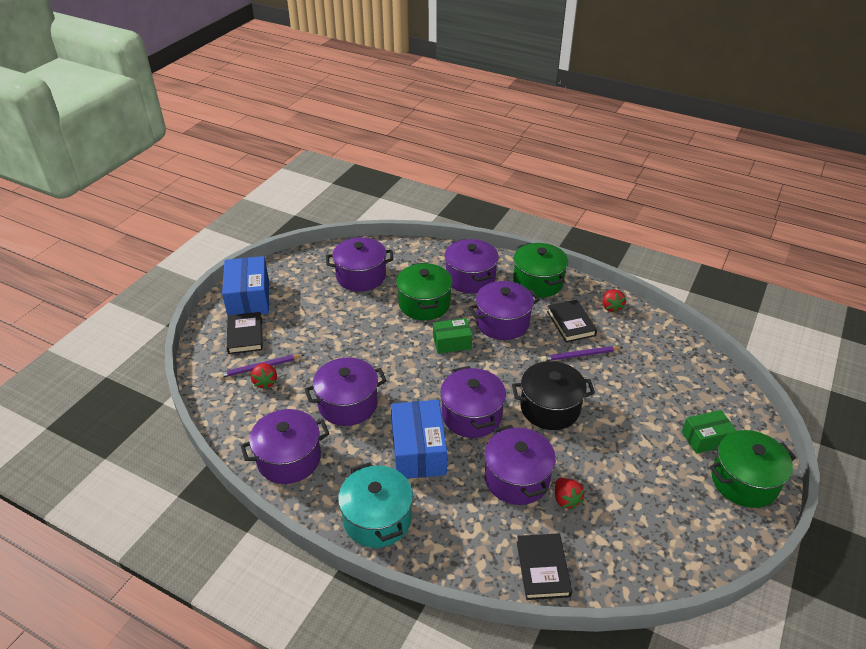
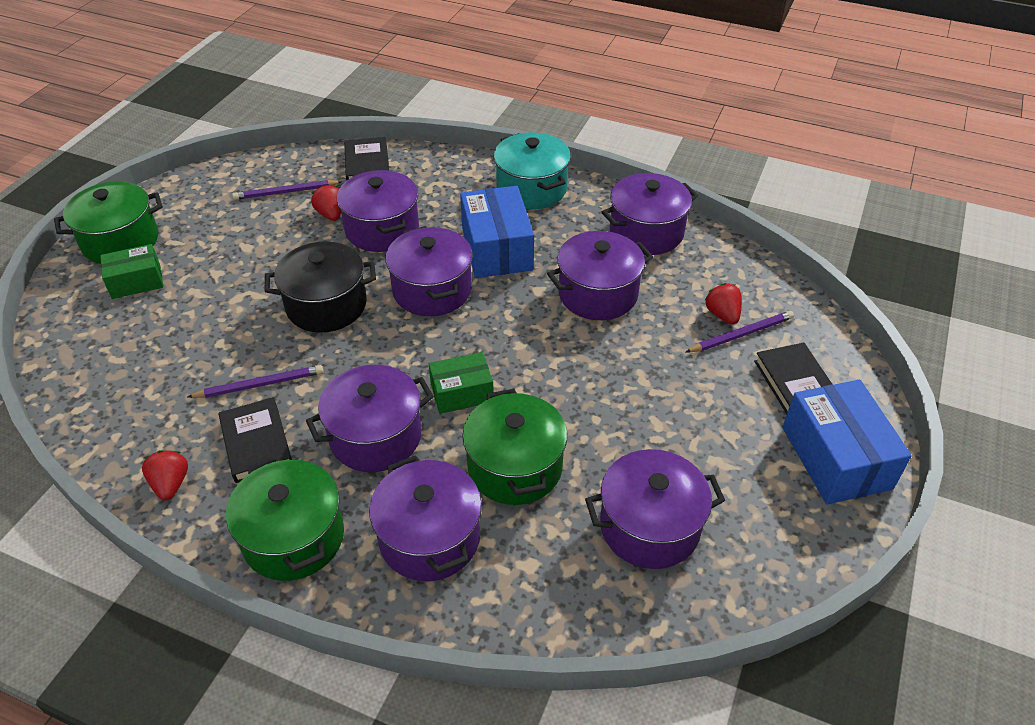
camera: 175 degrees right, 5 degrees up
(617, 532) = (286, 192): none -> purple pencil

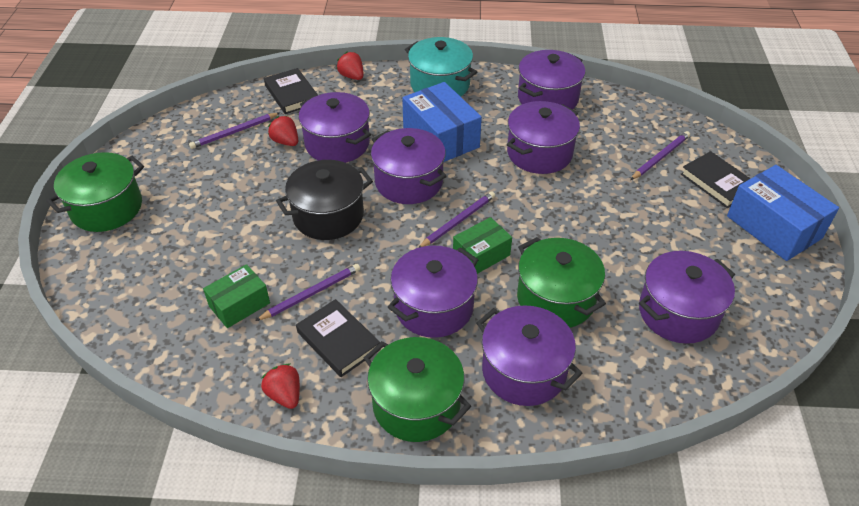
camera: 20 degrees left, 0 degrees up
(136, 281) = (144, 238): green box -> green box (239, 304)
(459, 348) = (458, 221): none -> purple pencil
(722, 315) = (638, 146): red strawberry -> red strawberry (352, 76)

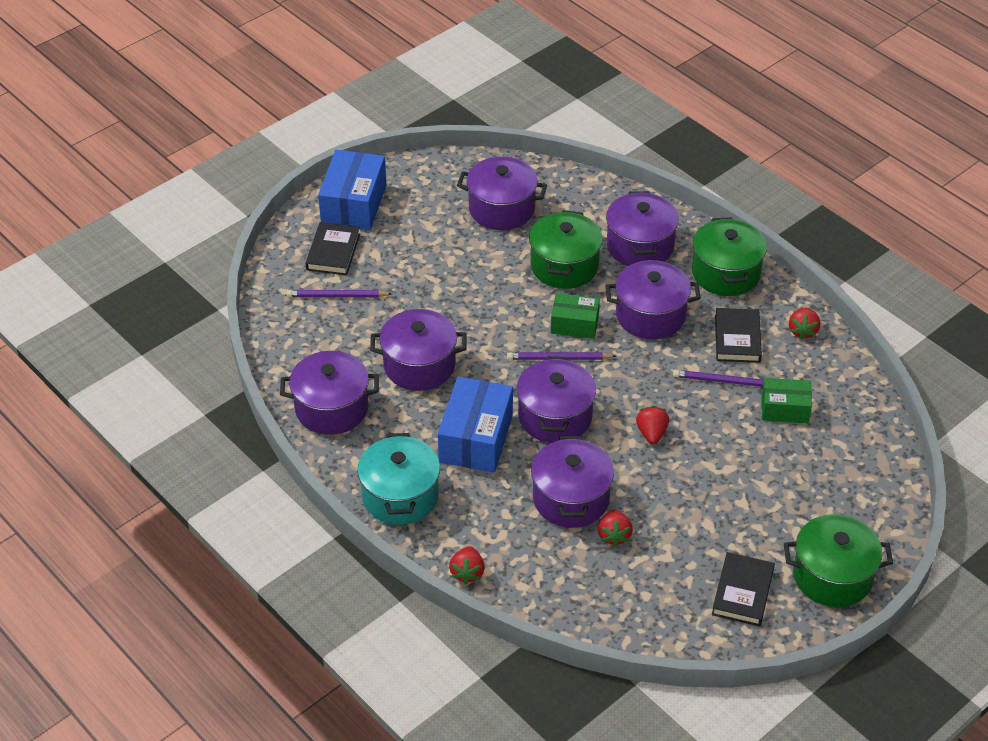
camera: 135 degrees left, 0 degrees up
(234, 132) = (651, 584): purple pencil -> none
(291, 94) = (551, 594): black book -> black book (743, 592)
(328, 216) = (651, 433): black pot -> red strawberry

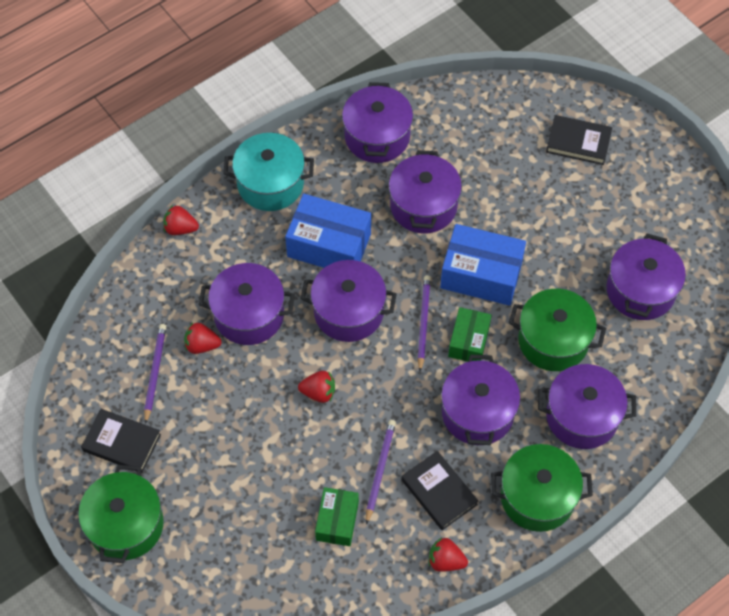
camera: 95 degrees right, 15 degrees up
(337, 296) = (518, 144): purple pencil -> purple pencil (155, 372)
(354, 204) = (647, 161): blue box -> blue box (481, 275)
(737, 338) = (439, 492): black book -> black book turned 45 degrees clockwise

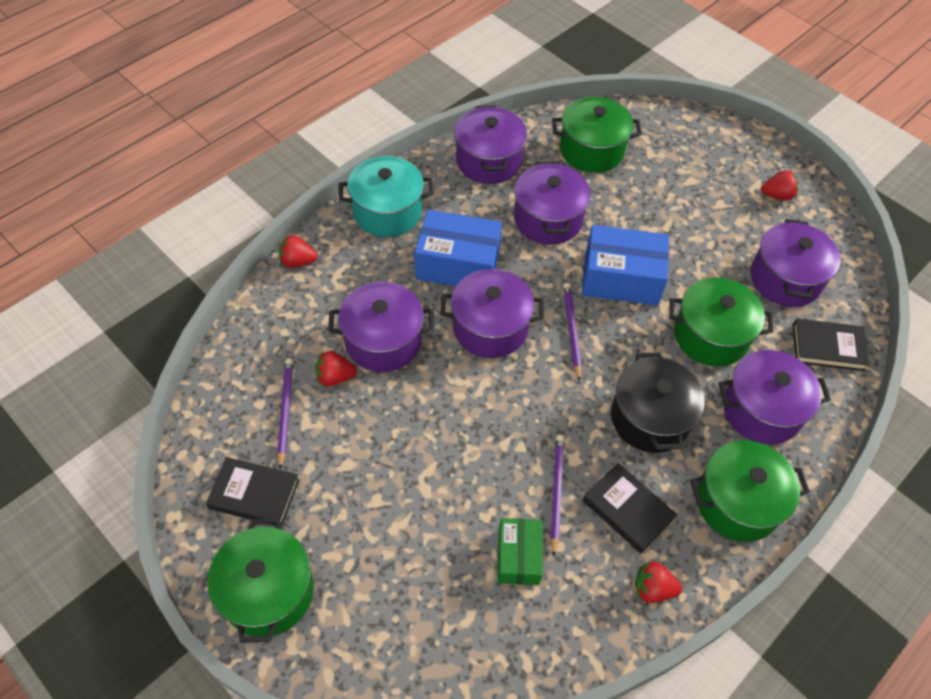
camera: 10 degrees left, 5 degrees down
(319, 392) = (472, 414): red strawberry -> red strawberry (777, 195)
(469, 341) = (623, 345): green box -> none
(477, 413) = (650, 418): purple pot -> black pot
(482, 133) = (591, 150): none -> green pot
(578, 142) = (686, 150): black book -> black book (827, 347)

